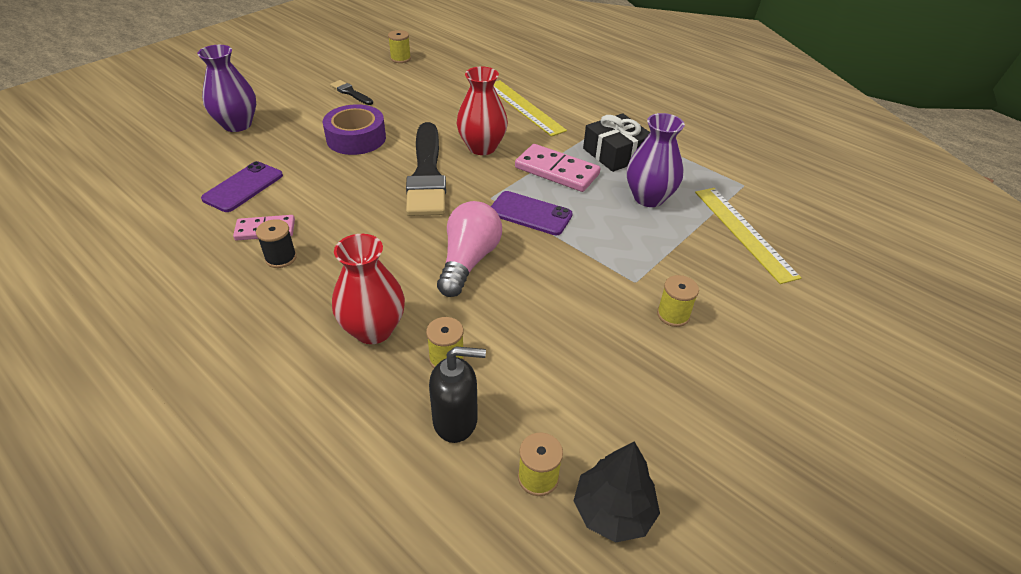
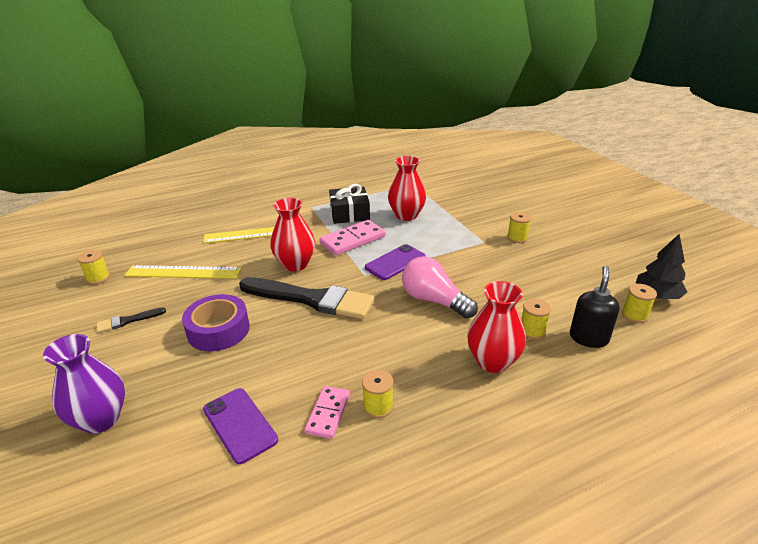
camera: 65 degrees left, 10 degrees down
(281, 258) = (378, 406): black spool -> yellow spool
(649, 198) = (406, 215): purple vase -> red vase
(743, 232) = (456, 197): yellow ruler -> yellow ruler (183, 272)

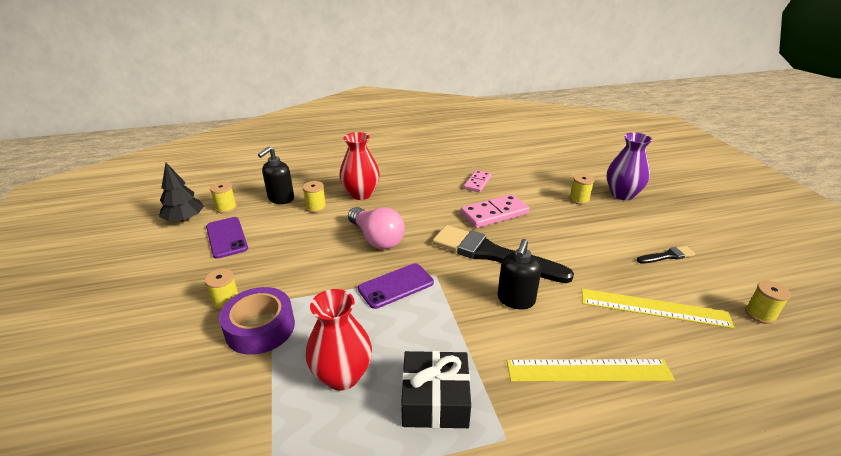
camera: 170 degrees left, 0 degrees up
(218, 330) = (573, 237): purple tape -> purple tape (260, 328)
(239, 424) = (531, 184): purple phone -> purple phone (226, 237)
(295, 264) = (515, 300): red vase -> black soap dispenser
(352, 240) = (440, 331): pink domino -> pink domino (494, 214)
(378, 406) = (446, 182): yellow spool -> yellow spool (579, 199)

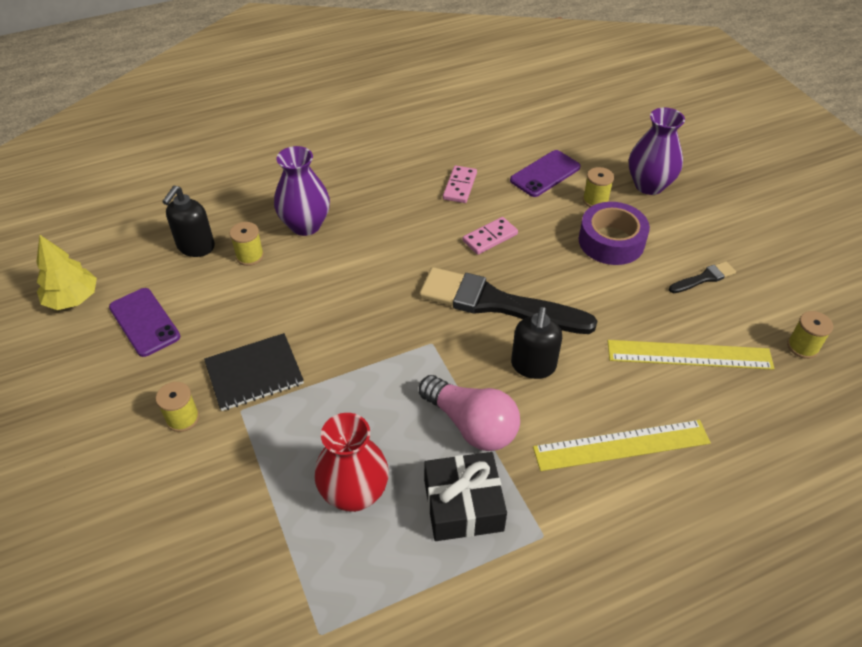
camera: 10 degrees left, 15 degrees up
(184, 219) = (72, 299): black tree -> yellow tree
(226, 208) = (124, 272): yellow spool -> none
(260, 328) = (238, 448): purple tape -> purple tape (611, 241)
(292, 278) = (254, 373): none -> black notebook
(361, 194) = (305, 225): red vase -> purple vase
(377, 239) = (346, 298): pink light bulb -> pink light bulb (471, 425)
(396, 286) = (387, 366): purple phone -> purple phone (545, 174)
(494, 214) = (490, 238): pink domino -> pink domino, size x0.63

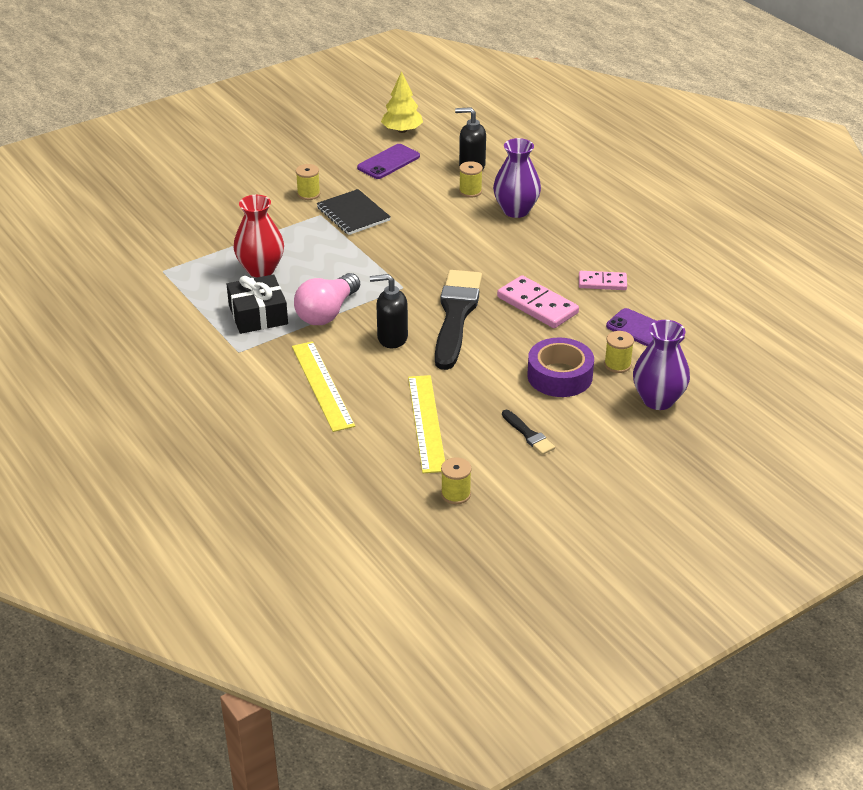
camera: 80 degrees right, 10 degrees down
(490, 238) = (537, 305): pink domino -> pink domino, size x1.59

